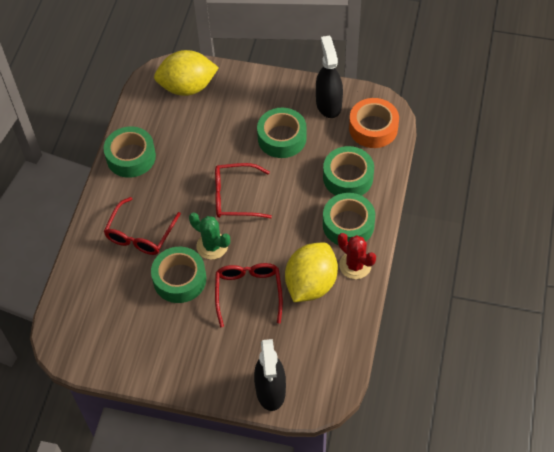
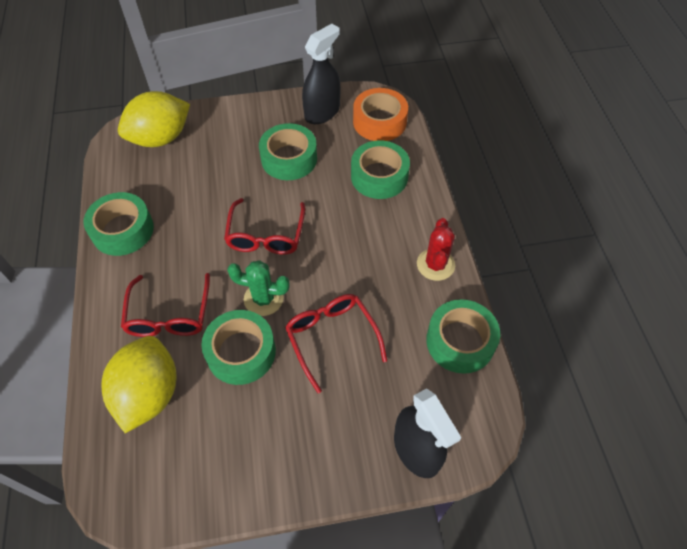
camera: 25 degrees left, 0 degrees up
(235, 197) = (266, 235): red glasses -> red glasses turned 60 degrees counterclockwise
(311, 284) = (398, 302): yellow lemon -> yellow lemon (149, 394)
(328, 104) = (322, 112): black spray bottle -> black spray bottle turned 75 degrees clockwise
(348, 225) = (405, 224): green tape -> green tape (460, 341)
(355, 265) = (435, 264): red cactus -> red cactus turned 75 degrees clockwise

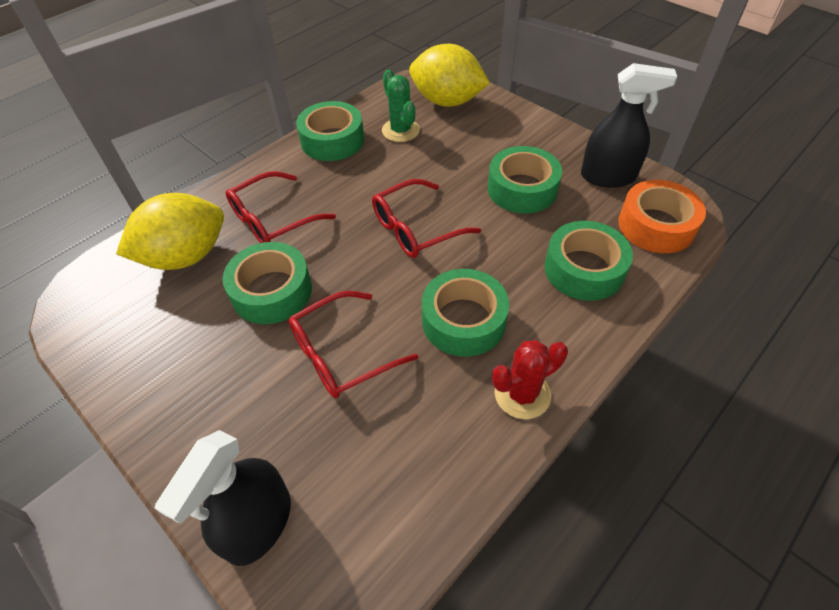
camera: 55 degrees right, 5 degrees down
(263, 299) = (343, 271): green cactus -> green cactus (400, 130)
(332, 338) = (342, 353): red glasses -> red glasses turned 150 degrees counterclockwise
(460, 341) = (439, 486): green tape -> green tape (463, 320)

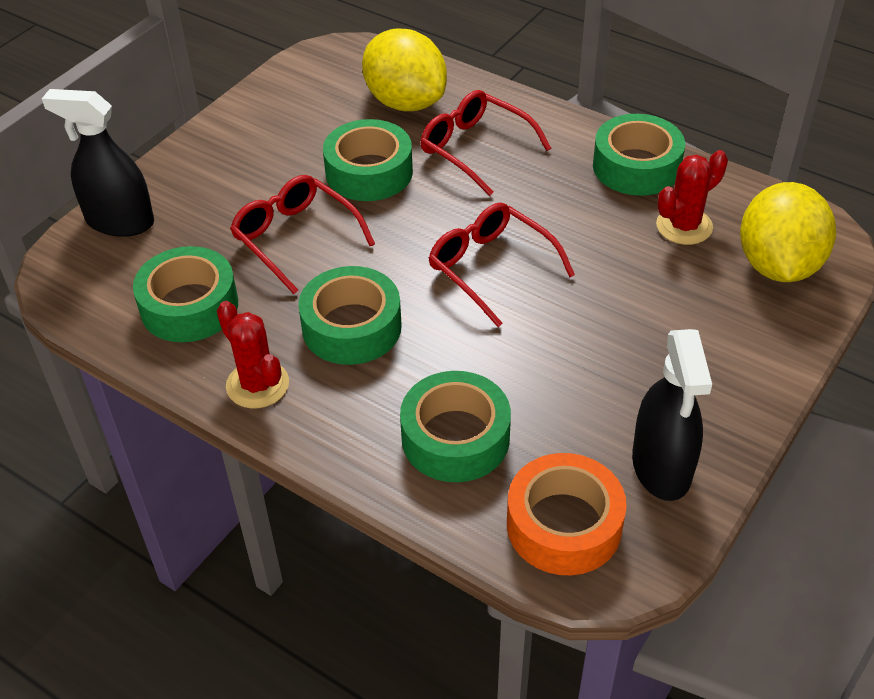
camera: 80 degrees right, 5 degrees down
(400, 130) = (684, 226): green cactus -> red cactus
(522, 189) = (599, 365): green tape -> green tape (189, 306)

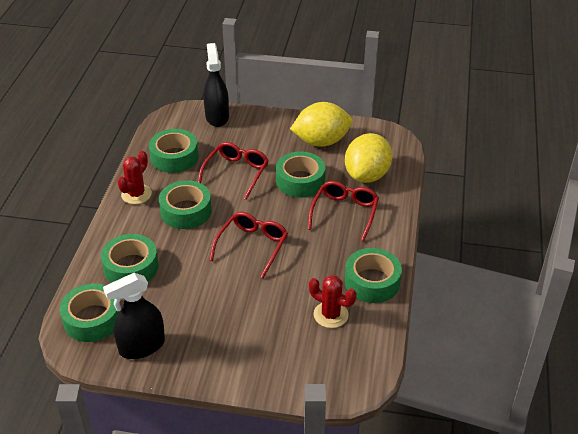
camera: 65 degrees right, 5 degrees down
(564, 525) = (92, 319): orange tape -> green tape
(778, 265) = (320, 364): yellow lemon -> yellow lemon (321, 141)

